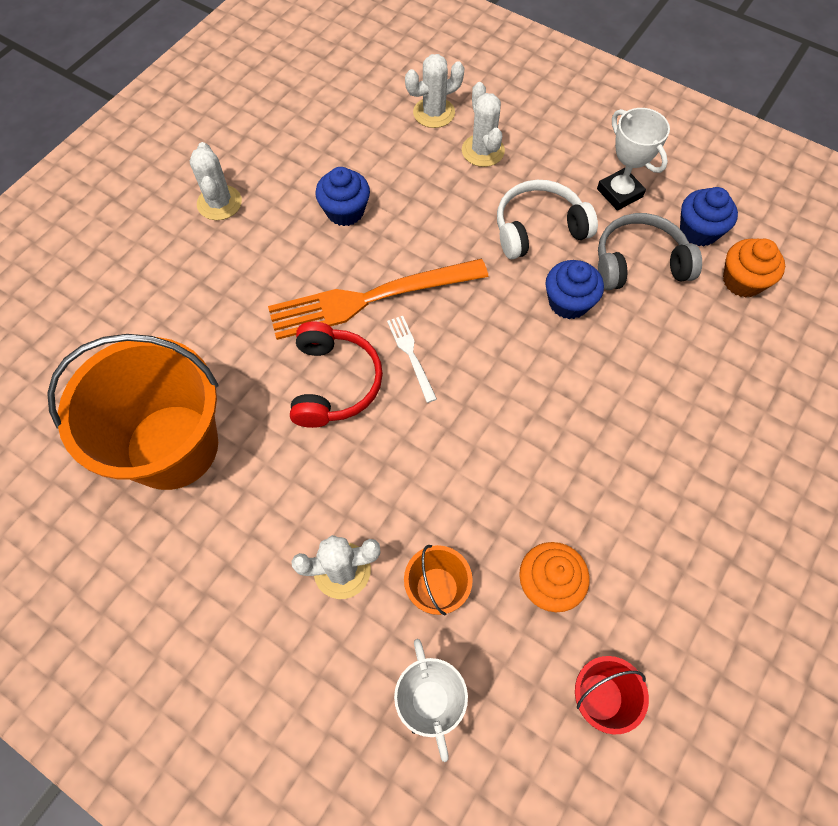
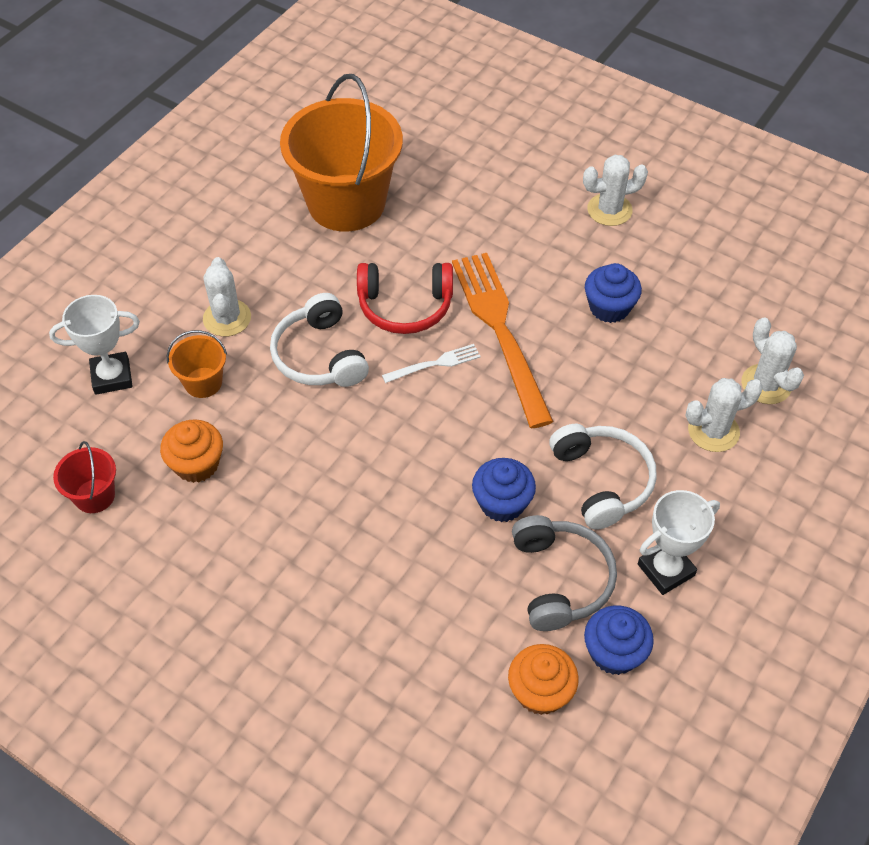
camera: 90 degrees right, 10 degrees down
(399, 465) = (319, 356): none -> white headphones

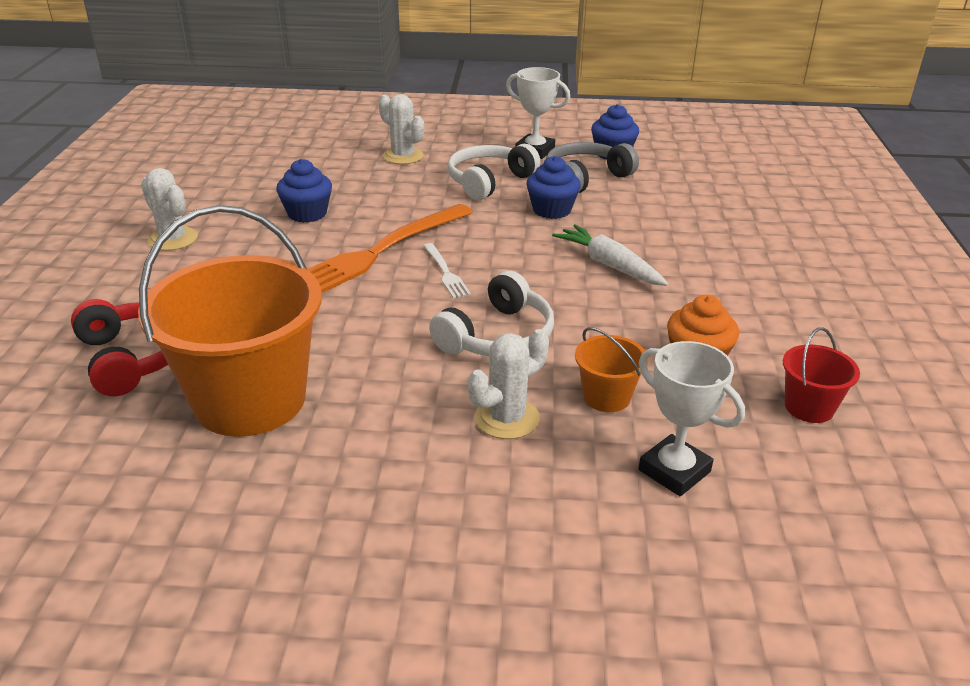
camera: 120 degrees left, 20 degrees down
(367, 489) = (609, 265): none -> white carrot
(405, 306) = (388, 309): red headphones -> red headphones (133, 358)
(435, 364) = (445, 273): white fork -> white fork turned 150 degrees counterclockwise
(540, 691) = (669, 167): orange cupcake -> none
(766, 384) = (341, 148): white cactus -> none

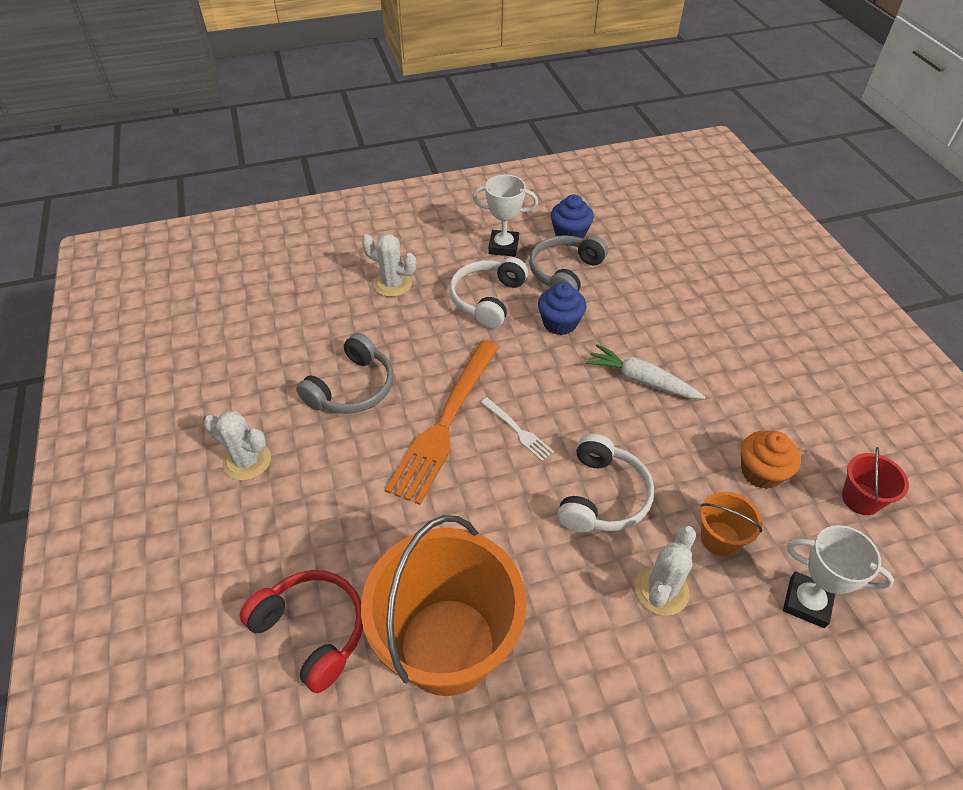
camera: 20 degrees left, 15 degrees up
(307, 213) = (352, 388): blue cupcake -> grey headphones

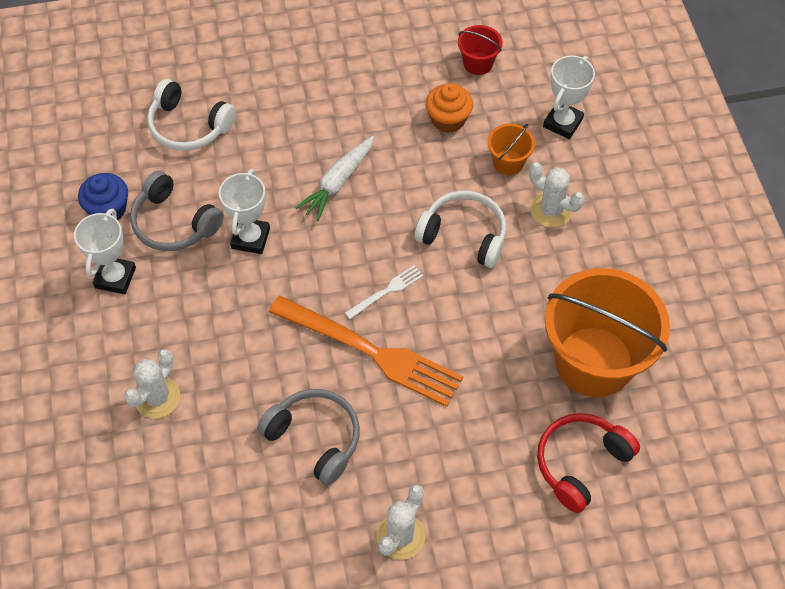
camera: 85 degrees left, 10 degrees up
(487, 299) = (202, 301): white headphones -> white headphones (189, 126)
(559, 323) = (250, 238): blue cupcake -> white trophy

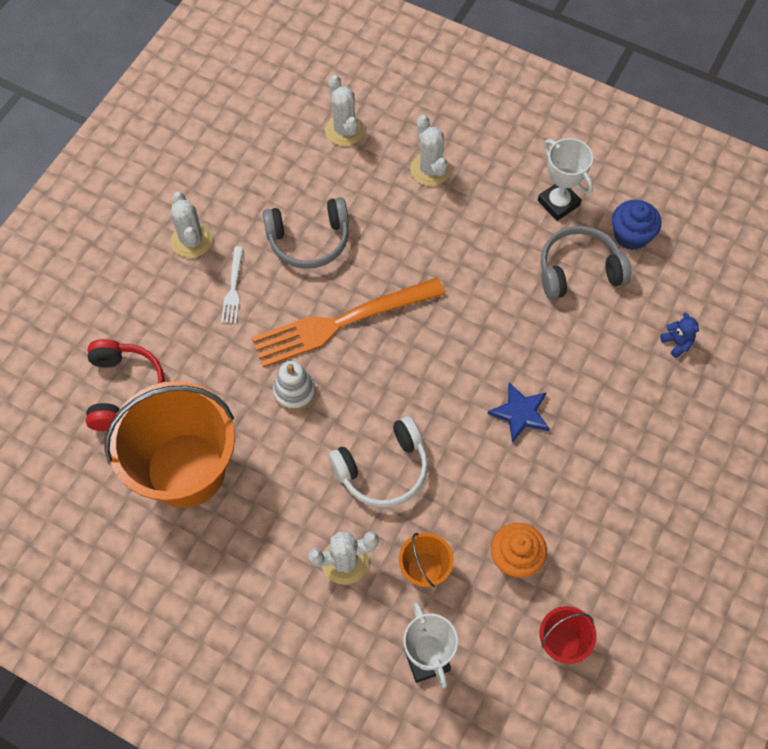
camera: 130 degrees right, 5 degrees up
(168, 503) = (344, 130): none -> white cactus
(189, 126) = (677, 343): white headphones -> blue teddy bear
(250, 238) = (518, 312): white trophy -> none
(337, 183) = (520, 413): white carrot -> blue star
(387, 291) = (383, 372): white fork -> white fork (233, 288)
(461, 338) = (294, 392): none -> white stacking toy

